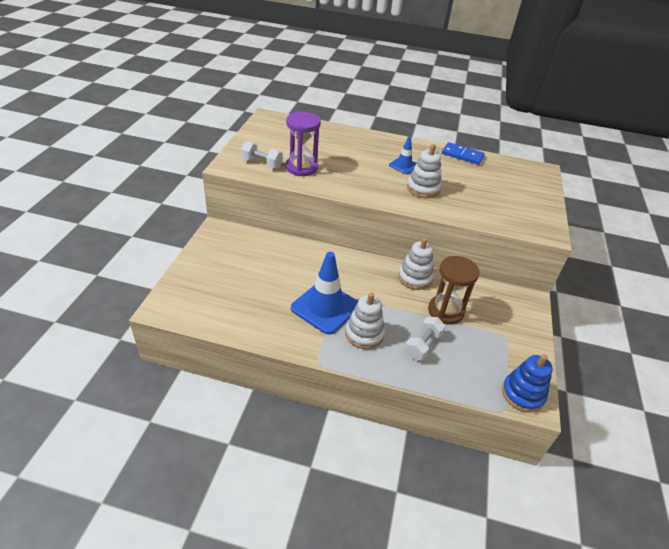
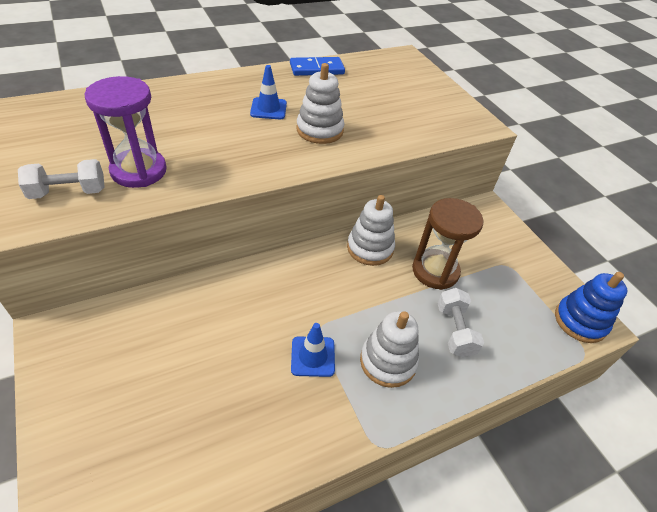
camera: 40 degrees left, 5 degrees up
(325, 307) = (313, 356): blue traffic cone -> blue traffic cone, size x0.52

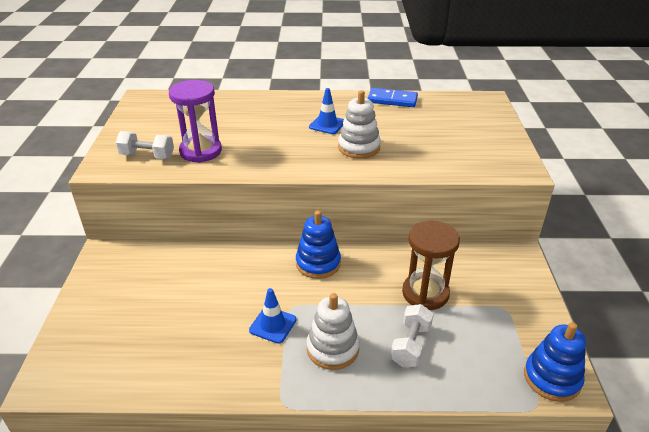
camera: 30 degrees right, 10 degrees down
(317, 269) = (318, 263): none -> blue stacking toy
(370, 248) = (375, 259): white stacking toy -> none

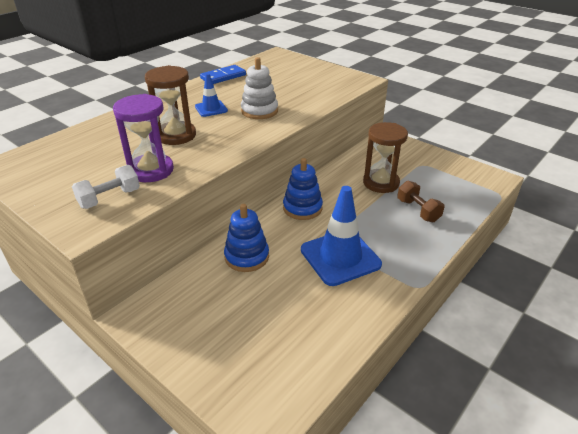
camera: 50 degrees left, 0 degrees up
(263, 133) = (176, 135): none -> brown hourglass
(273, 325) = (340, 257): blue traffic cone -> blue traffic cone, size x1.91
(332, 348) = (390, 242): white stacking toy -> none
(410, 345) = (418, 210): white dumbbell -> brown dumbbell
(552, 378) = (486, 179): blue stacking toy -> blue stacking toy (247, 257)

